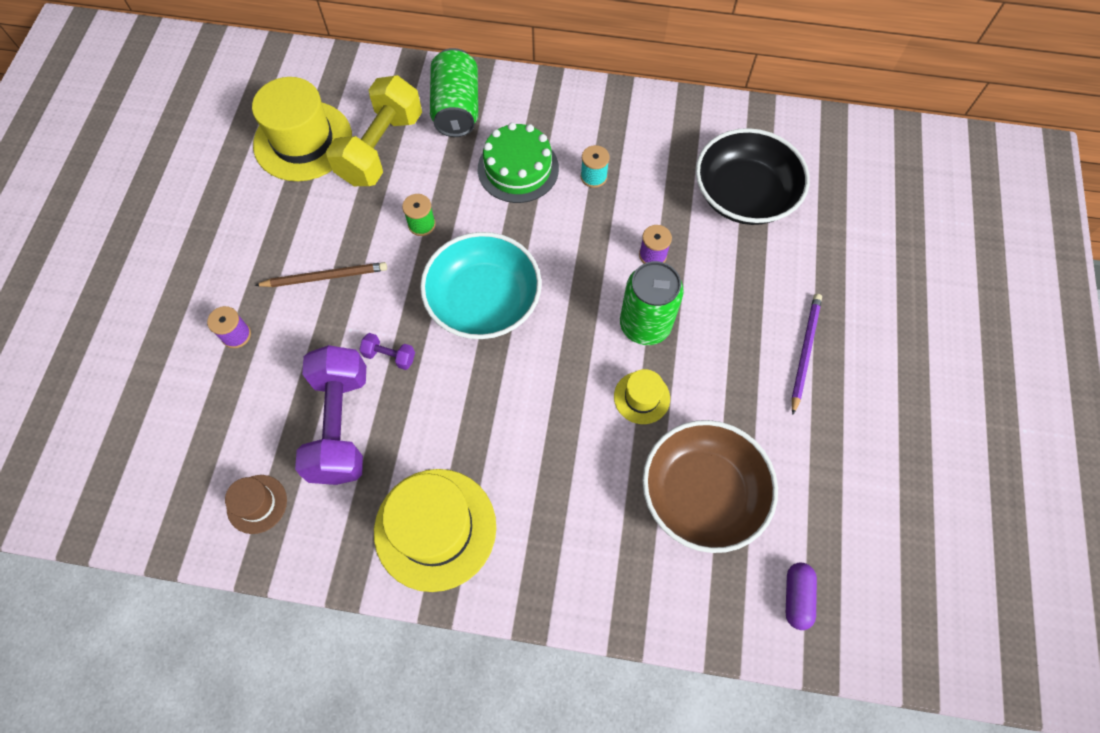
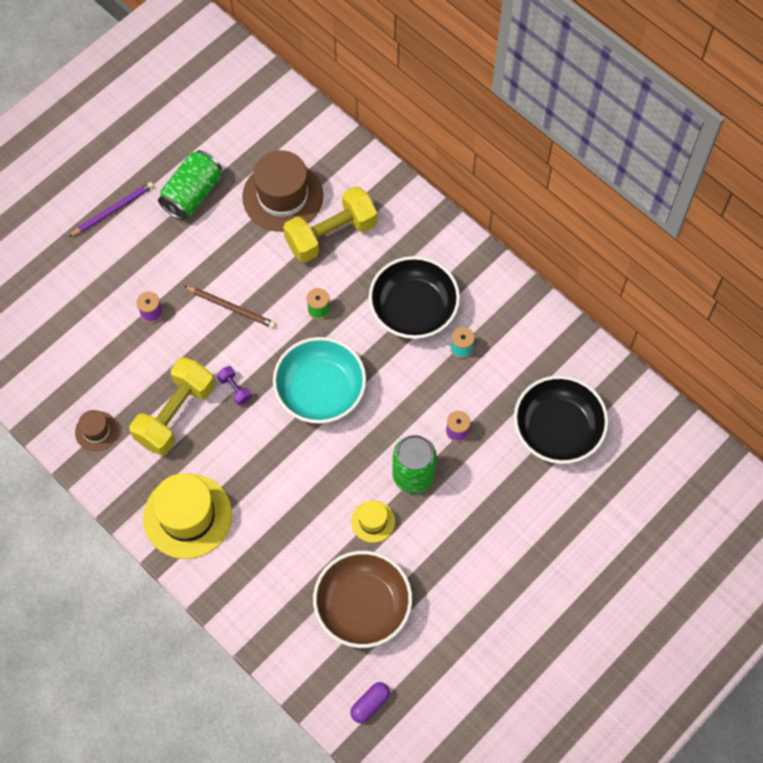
camera: 35 degrees right, 0 degrees up
(303, 141) = (282, 196): yellow hat -> brown hat
(340, 425) = (175, 414): purple dumbbell -> yellow dumbbell
(456, 108) = (405, 235): green can -> green can (192, 194)
(518, 168) = (413, 309): green cake -> black bowl
(804, 351) = (505, 564): purple pencil -> purple pencil (113, 210)

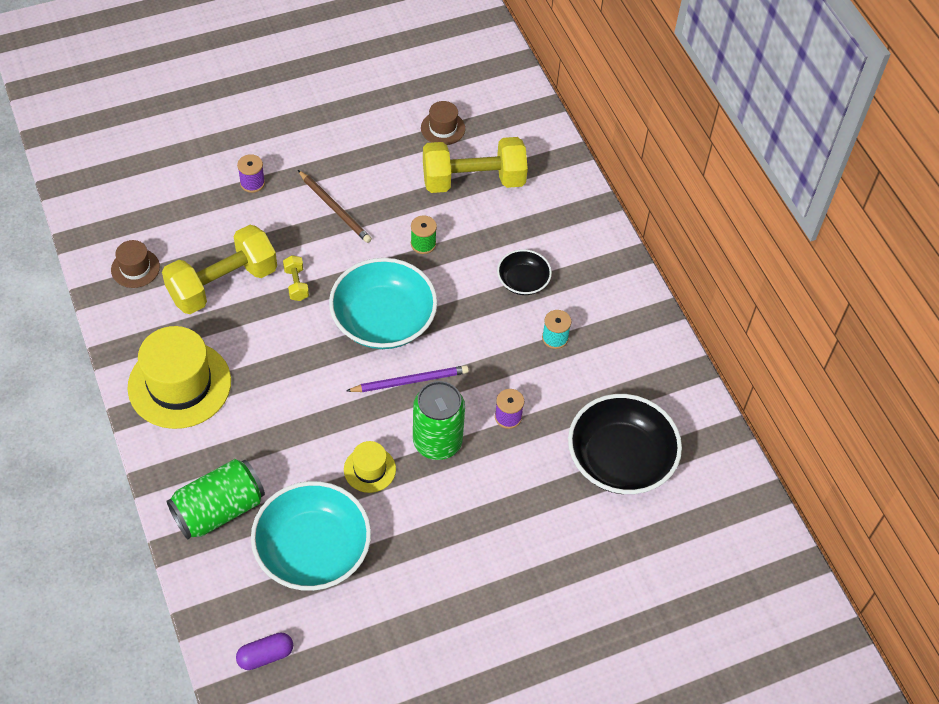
camera: 20 degrees right, 10 degrees down
(113, 210) = (268, 79): purple pencil -> purple pencil (410, 381)
(192, 194) = (353, 94): green can -> green can (219, 510)
(235, 389) = (296, 284): purple dumbbell -> yellow dumbbell
(282, 196) = (443, 128): brown hat -> brown hat, size x0.49
(363, 606) = (313, 550): brown bowl -> turquoise bowl
(413, 309) = (523, 281): black bowl -> black bowl, size x0.52

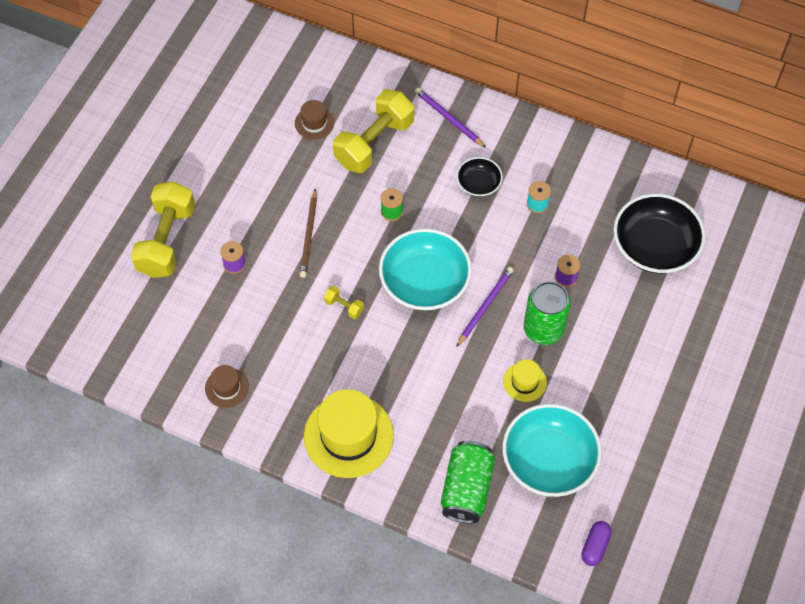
camera: 40 degrees left, 5 degrees up
(222, 284) = (297, 347): yellow dumbbell -> yellow dumbbell (166, 240)
(335, 208) = (309, 235): brown pencil -> brown pencil turned 90 degrees clockwise
(559, 210) = (448, 118): none -> purple pencil

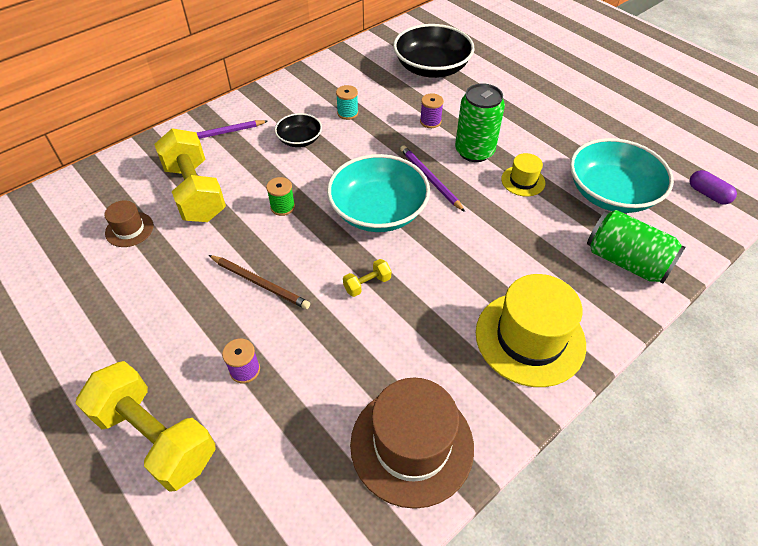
camera: 65 degrees left, 10 degrees down
(226, 387) = (412, 445): brown hat -> brown hat, size x2.02

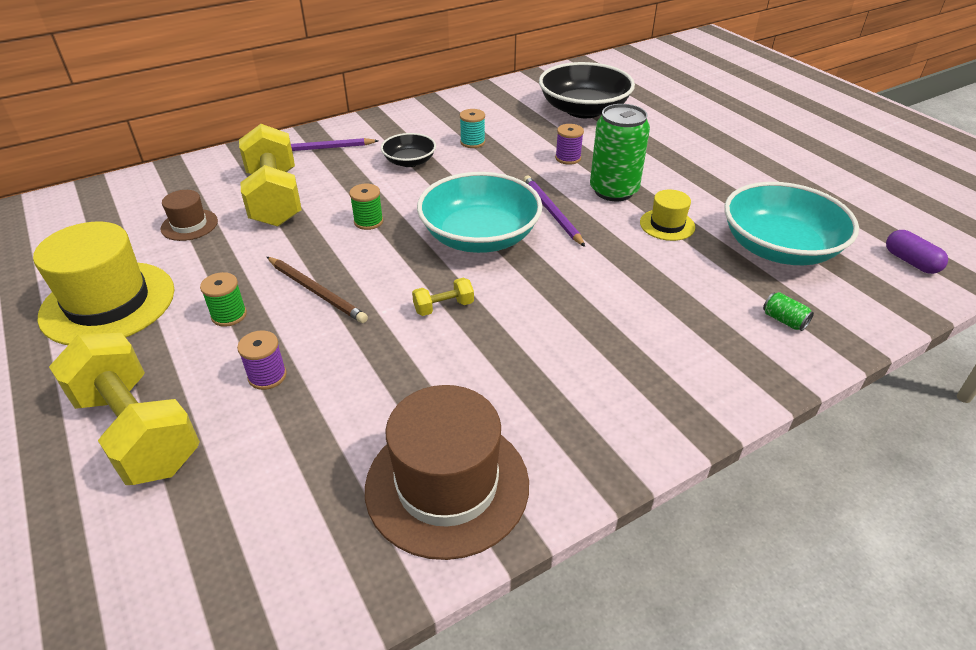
camera: 10 degrees right, 10 degrees down
(194, 316) = (229, 315): none -> green spool
(530, 338) = (635, 388): yellow hat -> yellow hat (108, 303)
(626, 261) = (784, 320): green can -> green can, size x0.40

